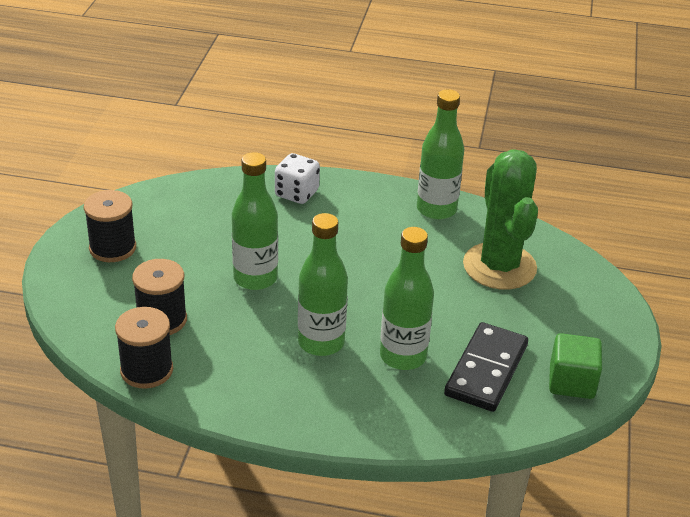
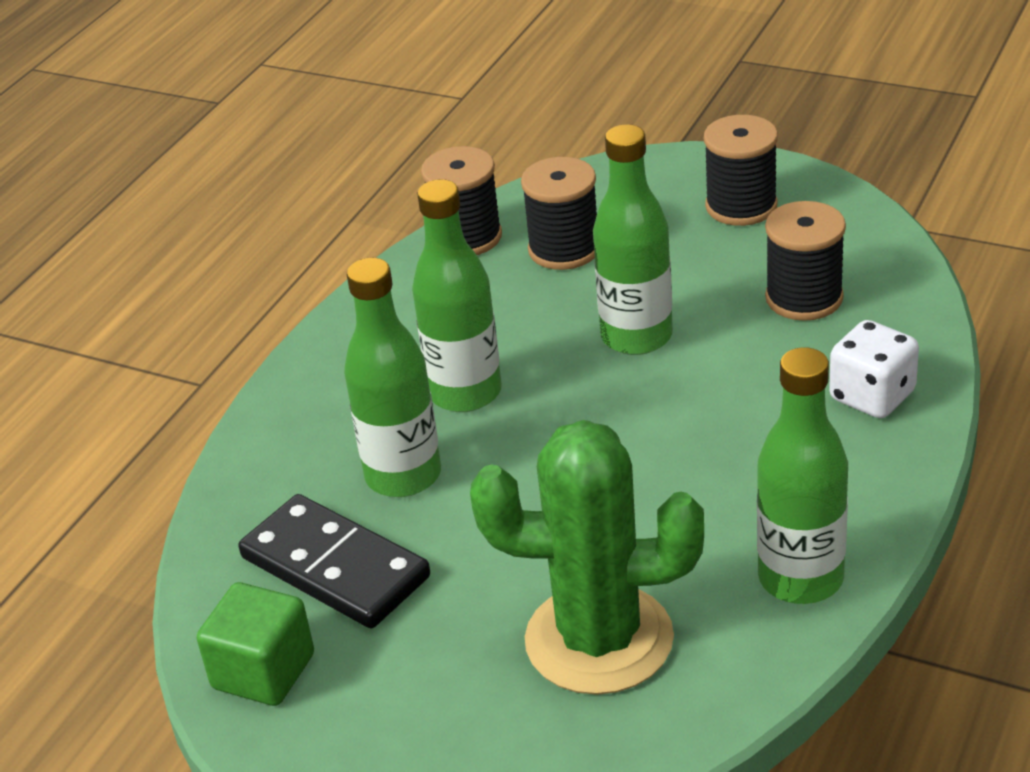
camera: 110 degrees right, 0 degrees up
(211, 219) = (804, 298): none -> black spool

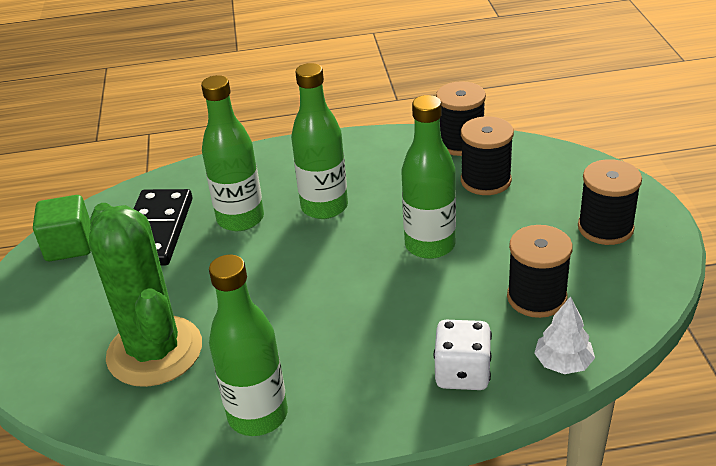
camera: 55 degrees right, 0 degrees up
(918, 323) = (563, 363): none -> white tree

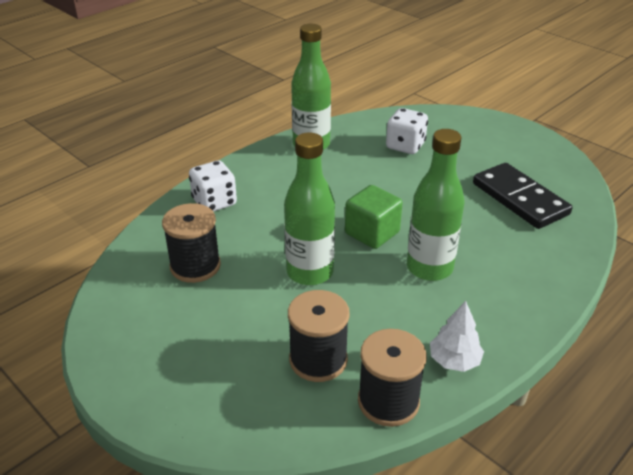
camera: 140 degrees right, 0 degrees up
(69, 245) = (555, 169): green cube -> green cube (372, 233)
(155, 351) = (405, 146): green cactus -> white dice
(240, 219) = (477, 231): green bottle -> none
(563, 363) = (152, 231): white tree -> white tree (454, 360)
(605, 228) = (168, 354): black spool -> none

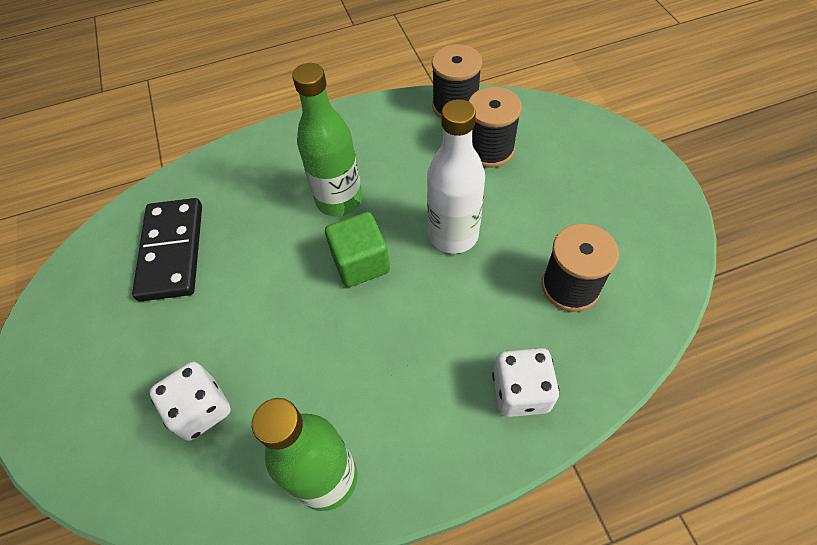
camera: 150 degrees left, 20 degrees up
(310, 272) = (453, 235): green bottle -> white bottle
(454, 360) = (388, 117): white tree -> none

